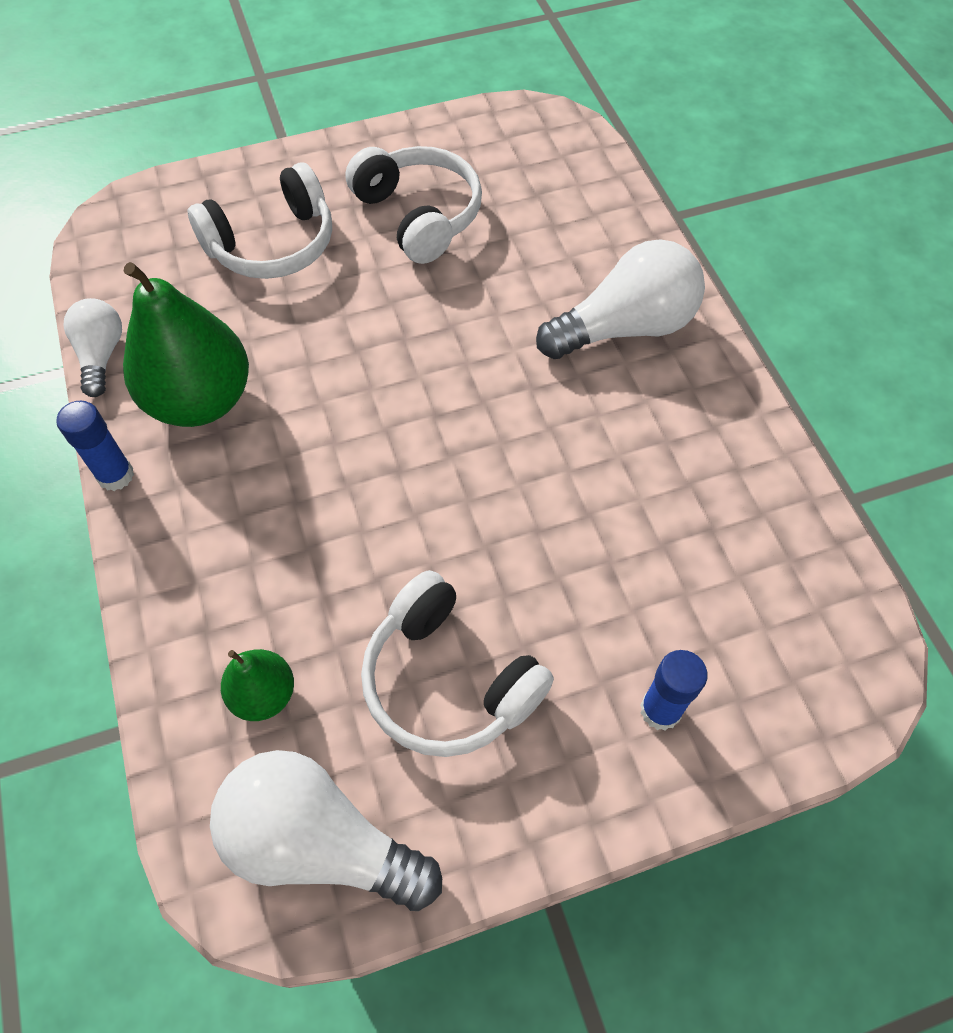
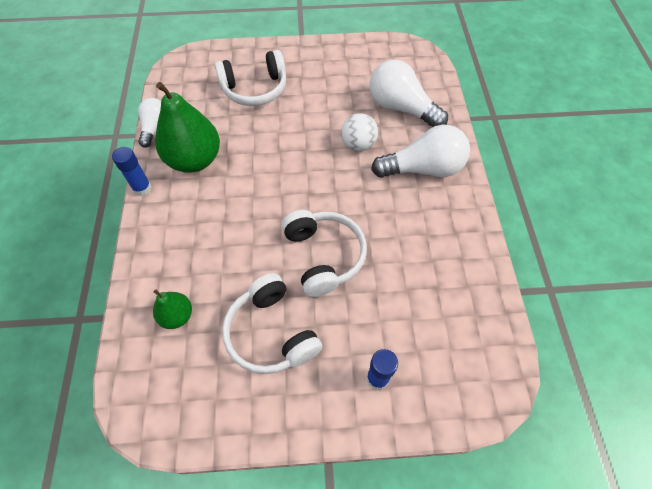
camera: 15 degrees right, 0 degrees up
(320, 842) = (180, 399): white light bulb -> white light bulb (401, 108)
(419, 215) = (333, 88): white headphones -> white headphones (324, 256)
(497, 308) = (358, 144): none -> white ball

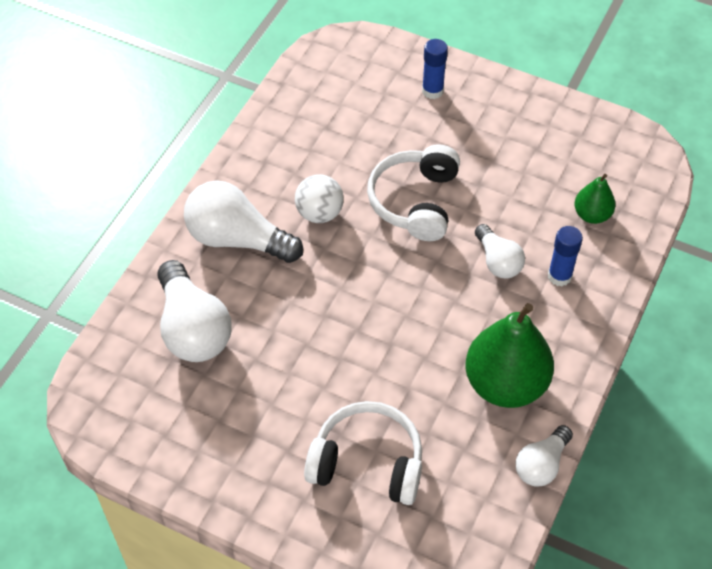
camera: 150 degrees left, 5 degrees down
(142, 188) = (587, 375): blue glue stick -> blue glue stick (559, 276)
(236, 238) = (498, 261): none -> white light bulb
(271, 333) = (506, 161): white headphones -> none
(358, 144) = (288, 305): white ball -> white ball (319, 213)

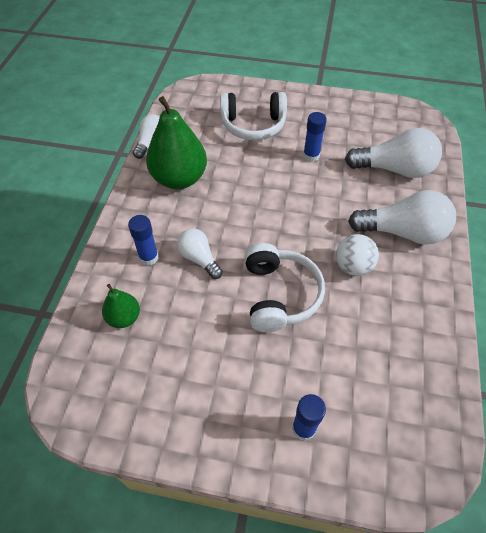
camera: 165 degrees right, 0 degrees up
(193, 328) = (394, 169): white light bulb -> white light bulb turned 135 degrees clockwise
(300, 379) = (311, 156): none -> blue glue stick

